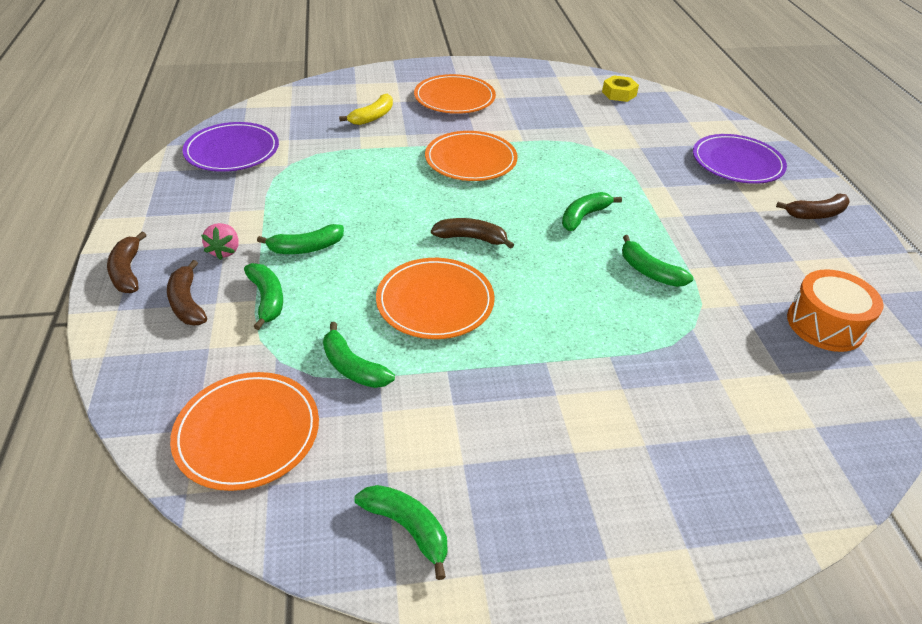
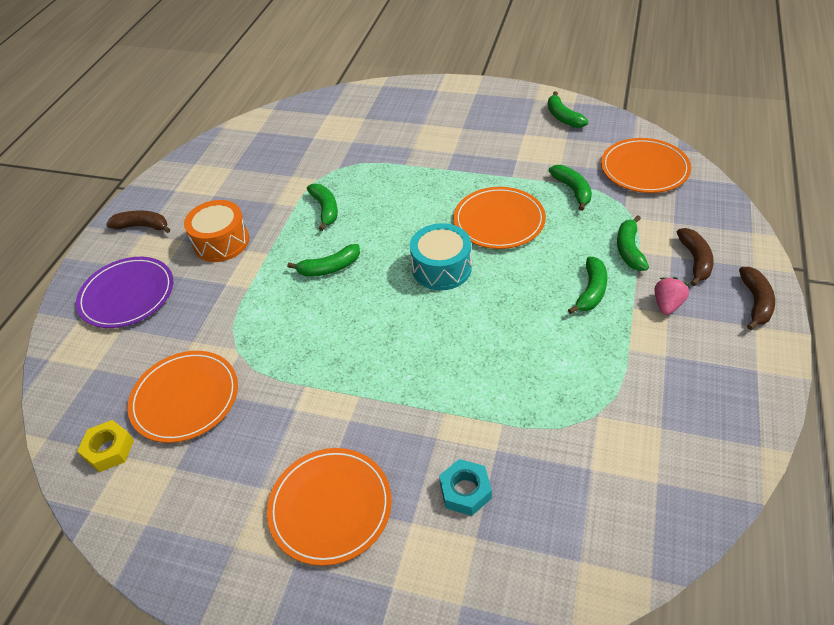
camera: 150 degrees left, 5 degrees up
(232, 151) = (668, 463): purple plate -> none
(306, 248) = (591, 291): green banana -> green banana turned 105 degrees clockwise
(372, 117) = (465, 491): yellow banana -> turquoise nut
(471, 160) = (384, 368): orange plate -> orange plate (185, 398)
(471, 238) = (441, 268): brown banana -> turquoise drum
(825, 324) = (254, 154): orange drum -> orange drum (221, 242)

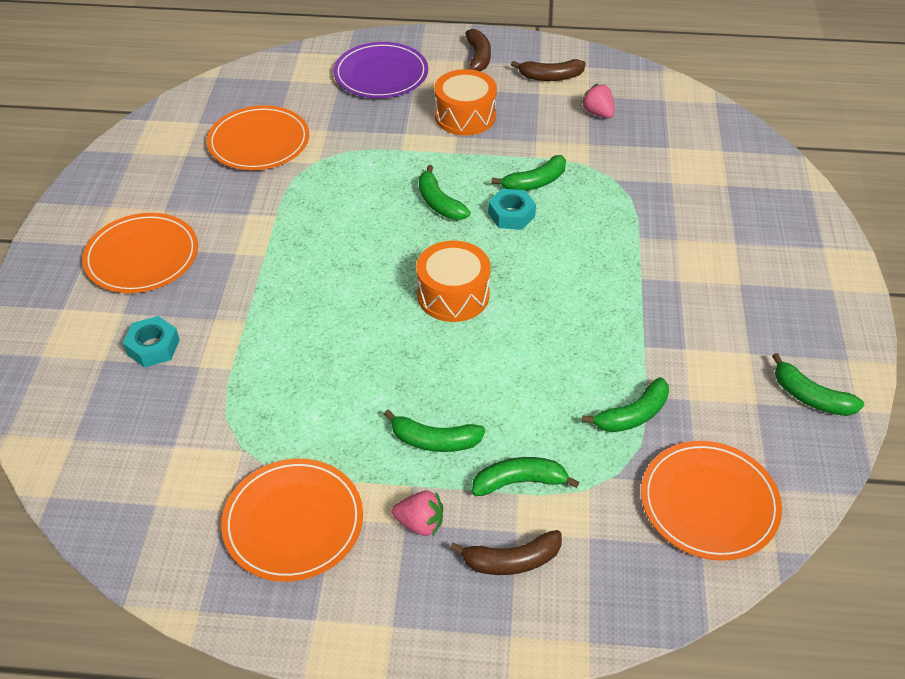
camera: 75 degrees right, 0 degrees up
(109, 449) = (205, 113): yellow nut -> none
(257, 166) = (598, 113): none -> pink strawberry
(359, 226) = (511, 214): none -> turquoise nut
(441, 268) = (453, 295): turquoise drum -> orange drum
(499, 221) = (549, 340): orange plate -> orange plate (293, 522)
(563, 117) = (810, 397): green banana -> green banana turned 105 degrees counterclockwise
(755, 302) = (437, 630): brown banana -> brown banana (550, 77)

